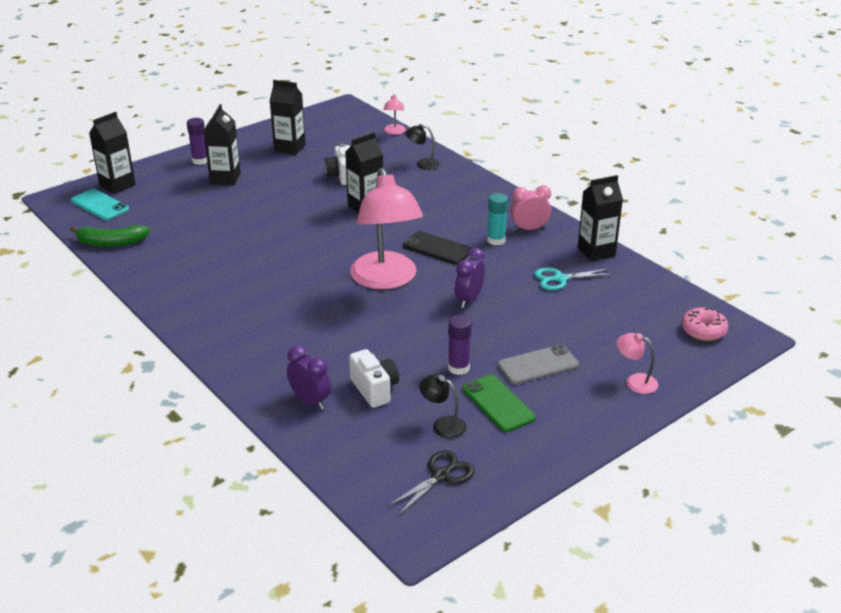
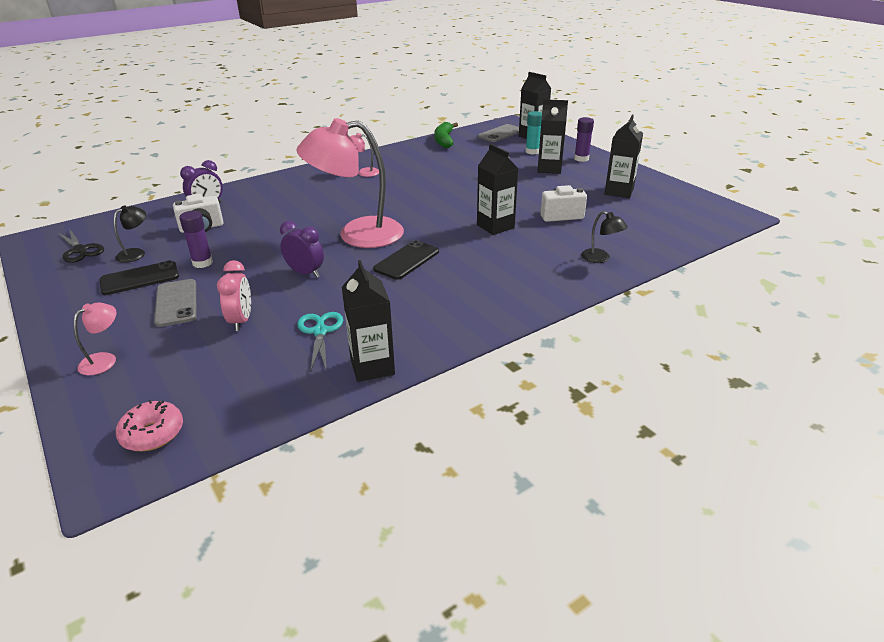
camera: 95 degrees right, 0 degrees up
(100, 205) = (500, 134): turquoise phone -> grey phone
(394, 132) = (681, 243): pink lamp -> pink lamp (364, 172)
(422, 164) = (600, 258): black lamp -> black lamp turned 120 degrees clockwise
(496, 240) = (415, 295): turquoise glue stick -> turquoise glue stick (532, 152)
(498, 403) = (140, 278): green phone -> black phone
(529, 229) = (438, 320): pink clock -> pink clock (241, 321)

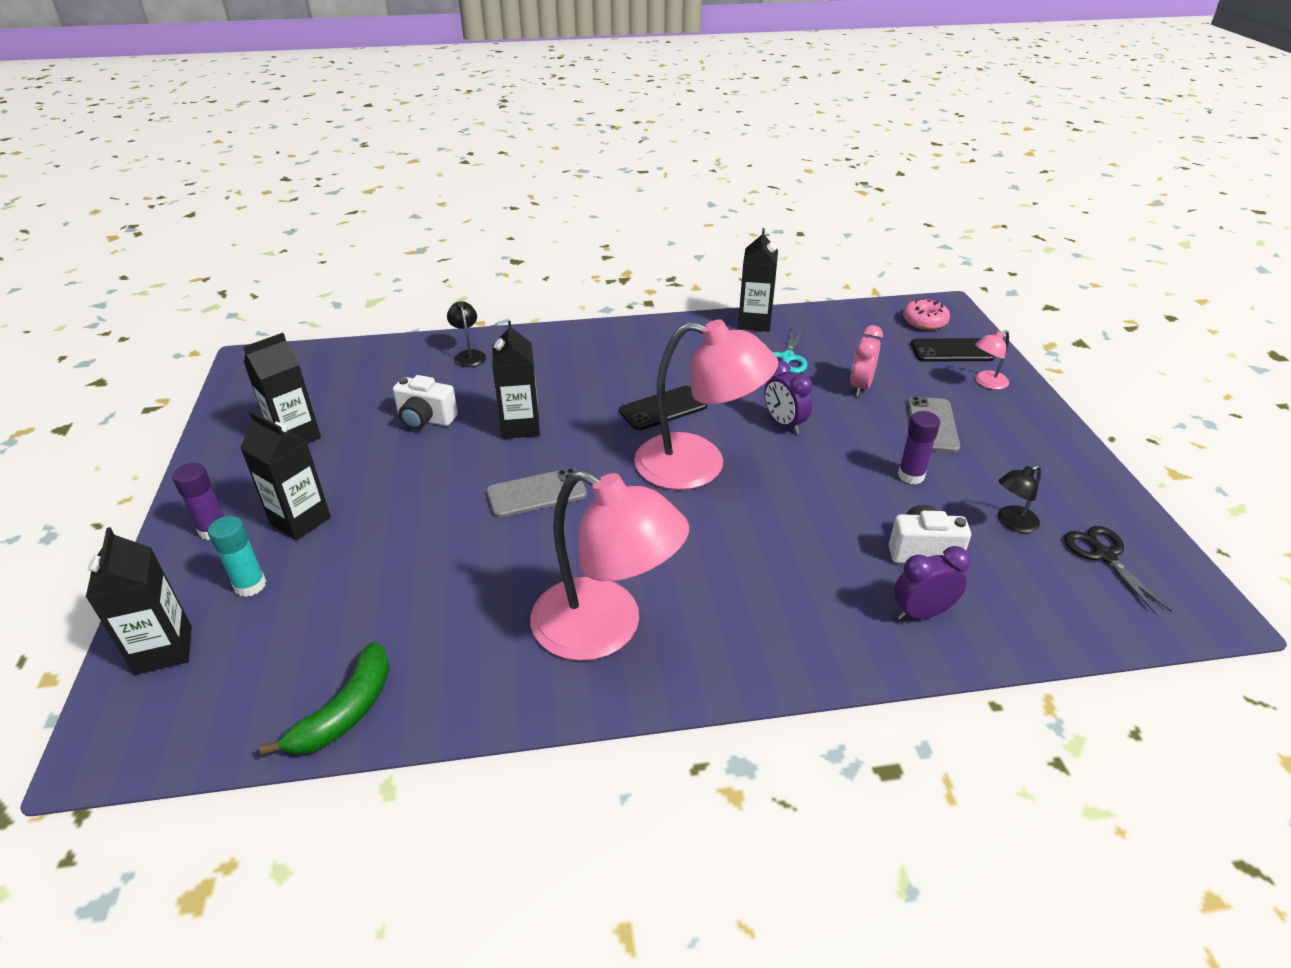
camera: 155 degrees left, 5 degrees up
(140, 278) = (988, 472): black phone -> black phone (951, 351)
(364, 172) = (605, 629): pink lamp -> pink lamp, size x2.42
(500, 134) = (203, 693): grey phone -> grey phone (536, 493)

